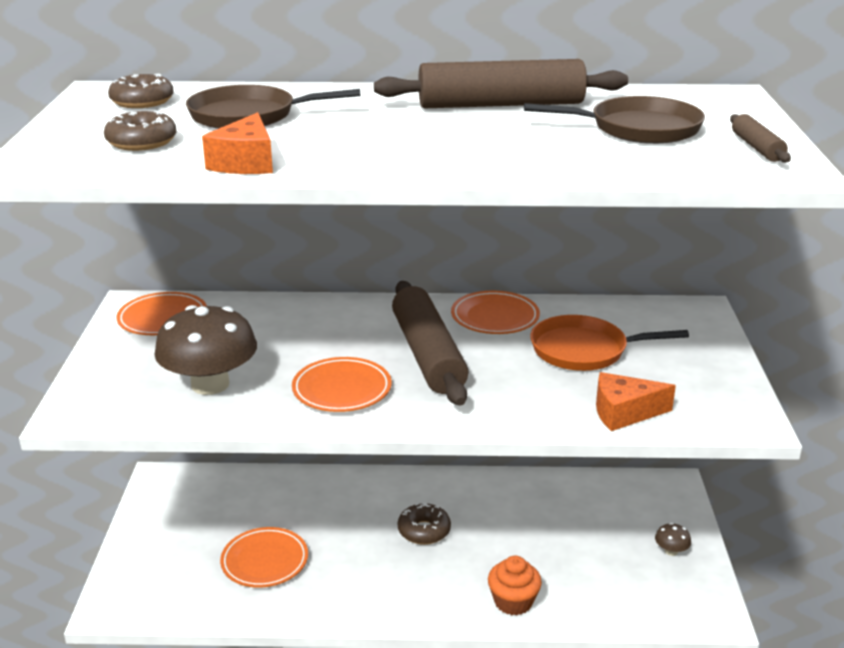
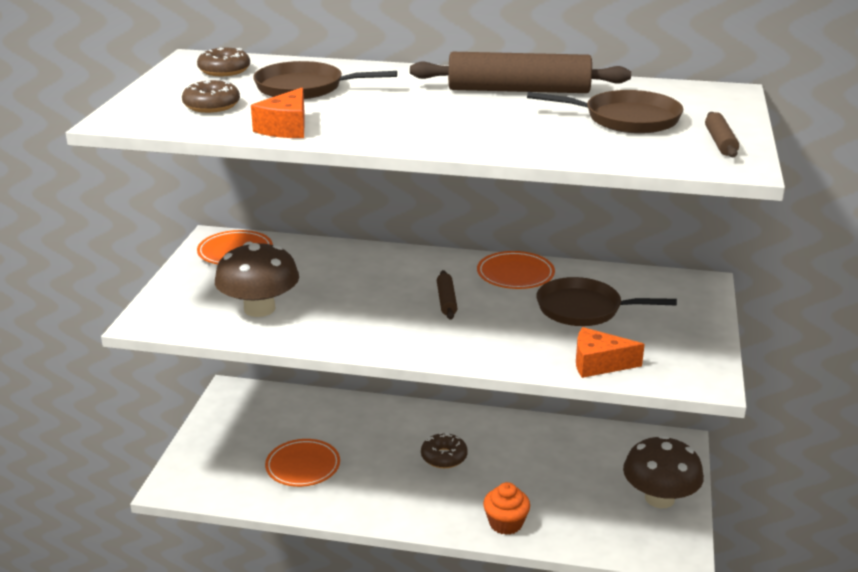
camera: 10 degrees right, 0 degrees up
(342, 389) = (365, 323): orange plate -> none
(427, 355) = (446, 301): brown rolling pin -> brown rolling pin, size x0.46
(583, 350) = (583, 309): orange pan -> brown pan
(671, 551) = (659, 498): brown mushroom -> brown mushroom, size x2.44

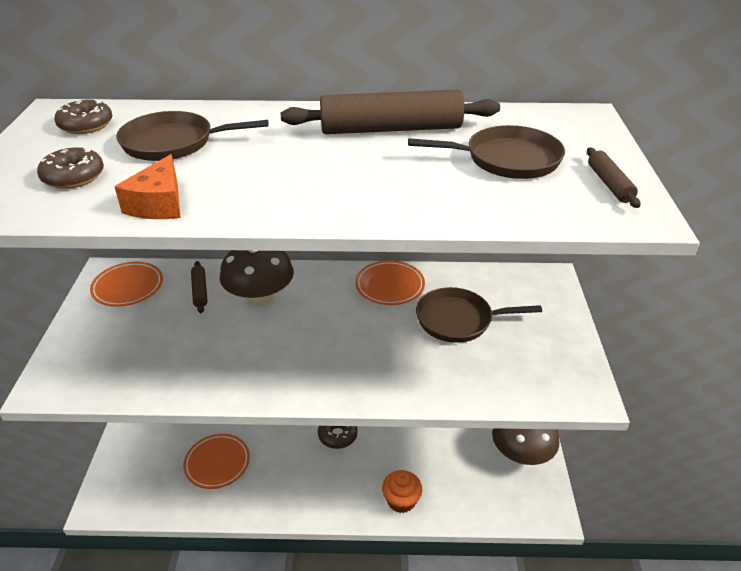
camera: 10 degrees left, 10 degrees up
(259, 309) = (158, 356): brown mushroom -> brown mushroom (260, 297)
(446, 301) = (334, 325): brown rolling pin -> brown rolling pin (200, 291)
(599, 364) = (487, 386): orange cheese -> none

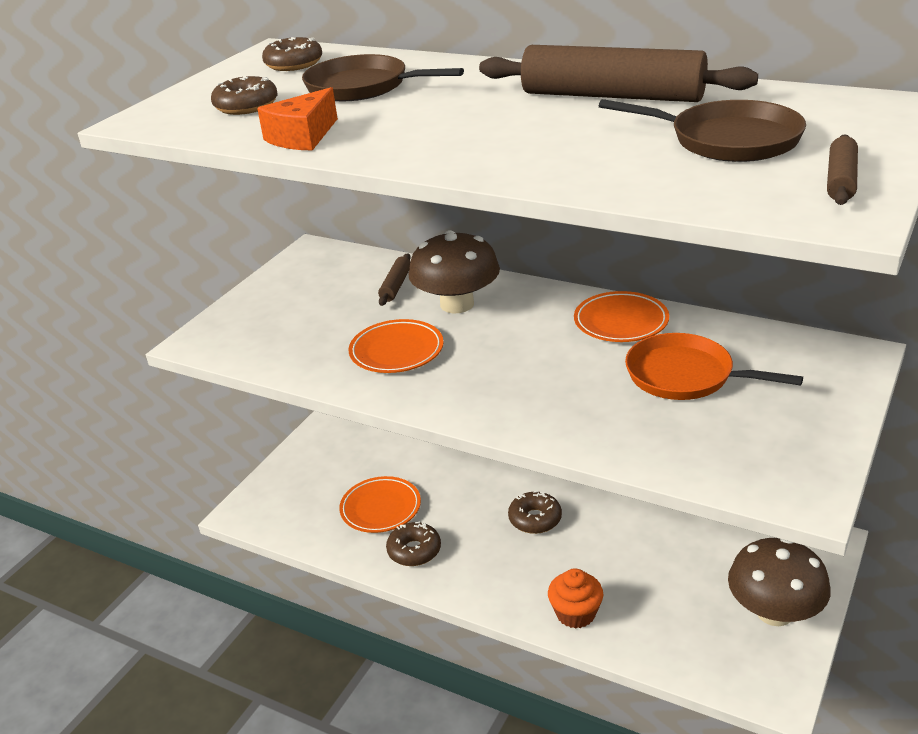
camera: 30 degrees right, 5 degrees down
(128, 287) = (325, 268): orange plate -> orange plate (396, 351)
(261, 490) = (414, 551): none -> brown donut
(458, 320) = (685, 375): brown pan -> orange pan

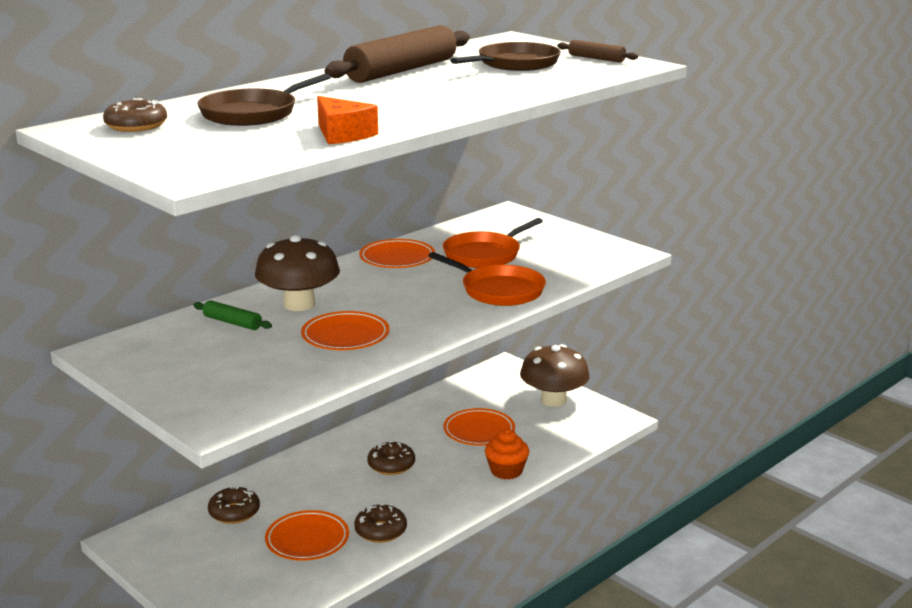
camera: 75 degrees left, 10 degrees down
(246, 106) = (227, 144): brown donut -> brown donut (234, 512)
(396, 286) = (232, 322): brown rolling pin -> green rolling pin
(578, 414) = (499, 290): none -> orange pan
(648, 565) = (479, 431): none -> orange plate

